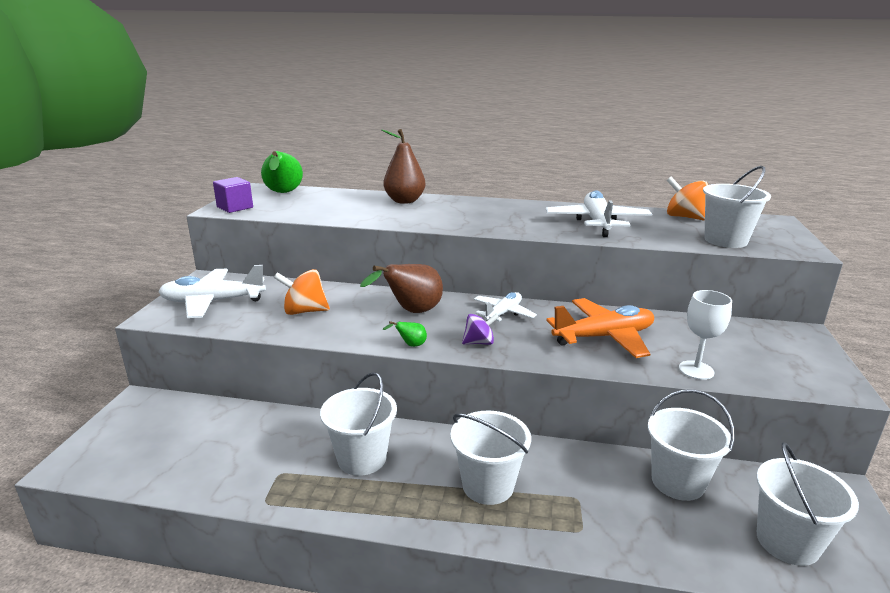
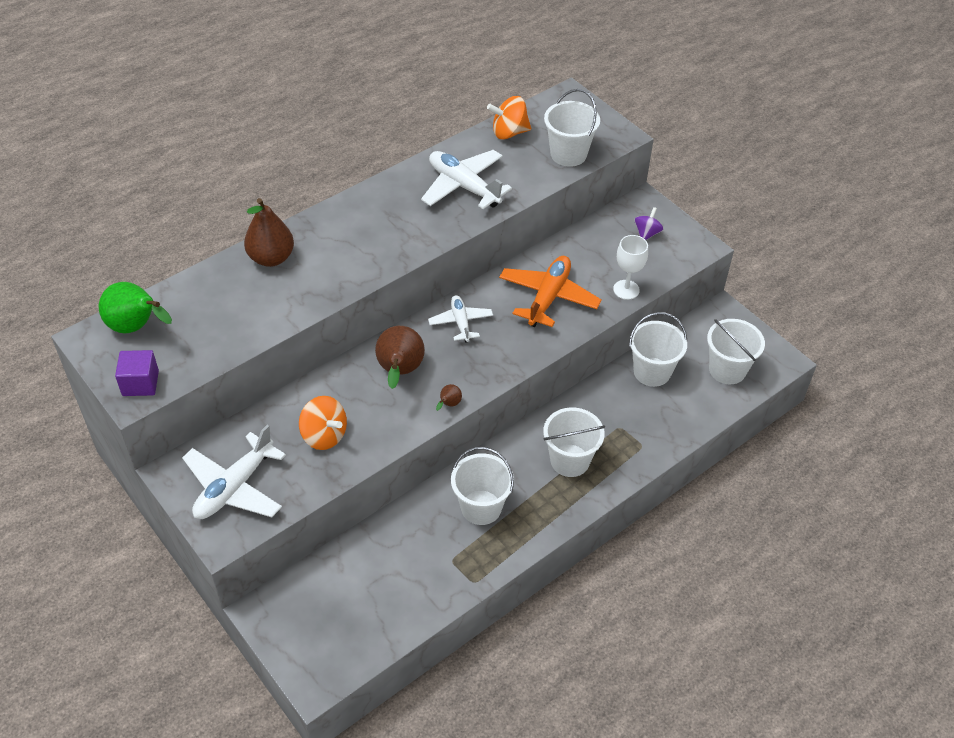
camera: 50 degrees left, 25 degrees up
(304, 311) = (324, 435): orange spinning top -> orange spinning top turned 90 degrees counterclockwise
(410, 345) = (449, 404): green pear -> brown pear
(479, 342) = (486, 365): purple spinning top -> purple spinning top (647, 233)

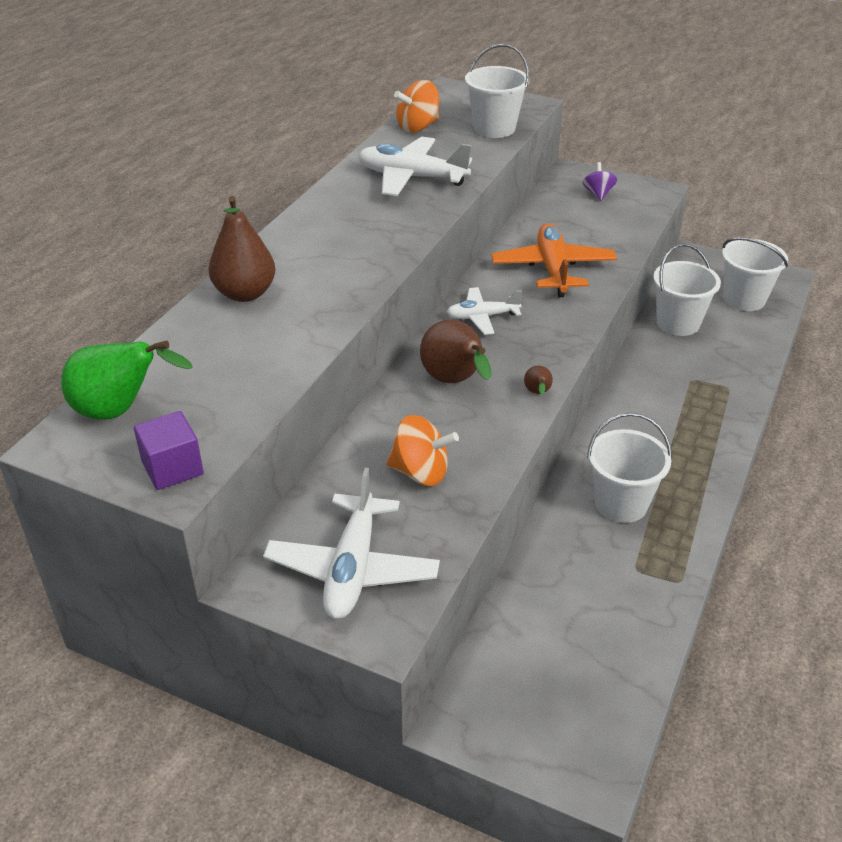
camera: 25 degrees left, 10 degrees down
(460, 322) = (482, 317): white plane -> white plane turned 60 degrees counterclockwise
(570, 460) = (671, 425): white bucket -> none
(626, 290) = (622, 241): white goblet -> none

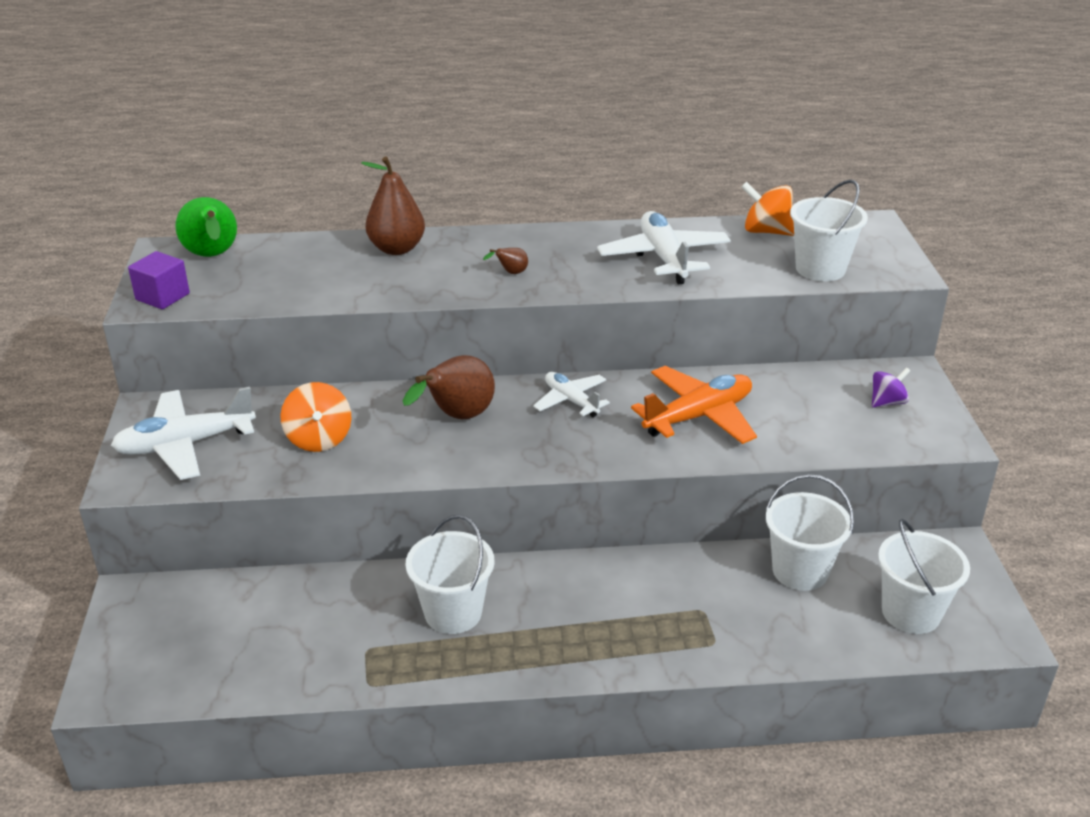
camera: 60 degrees right, 5 degrees down
(537, 393) = (478, 467): brown pear -> brown pear (511, 273)

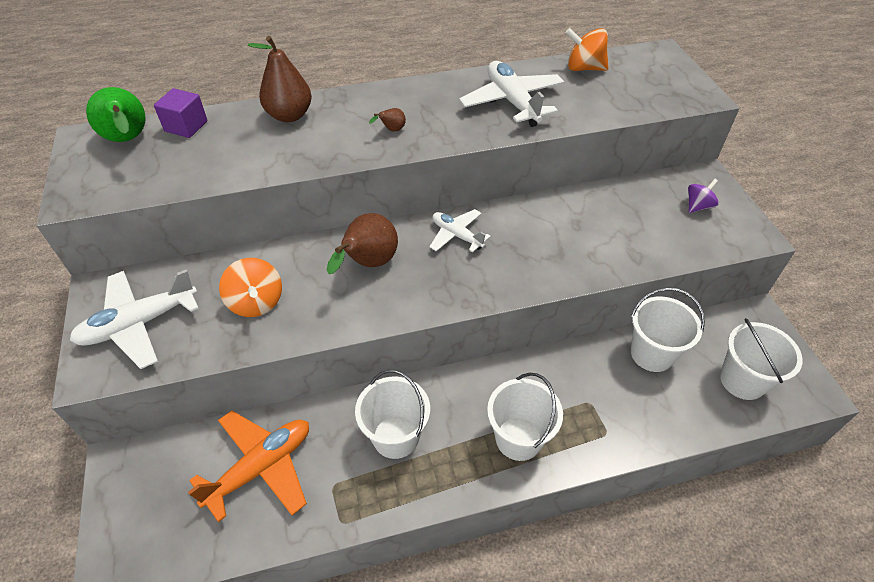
camera: 10 degrees left, 15 degrees up
(162, 297) = (89, 189): purple cube -> purple cube (186, 126)
(698, 416) = (561, 238): orange plane -> orange plane (261, 467)
(820, 269) = (637, 100): white bucket -> white bucket (518, 438)

